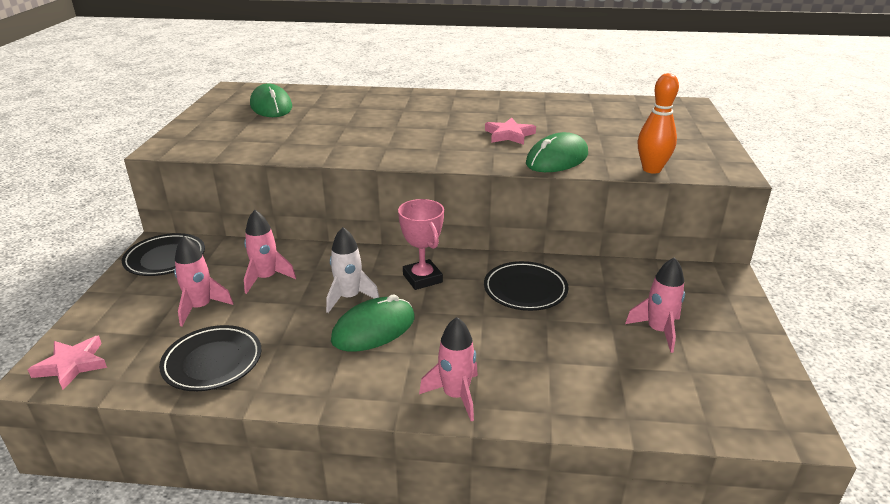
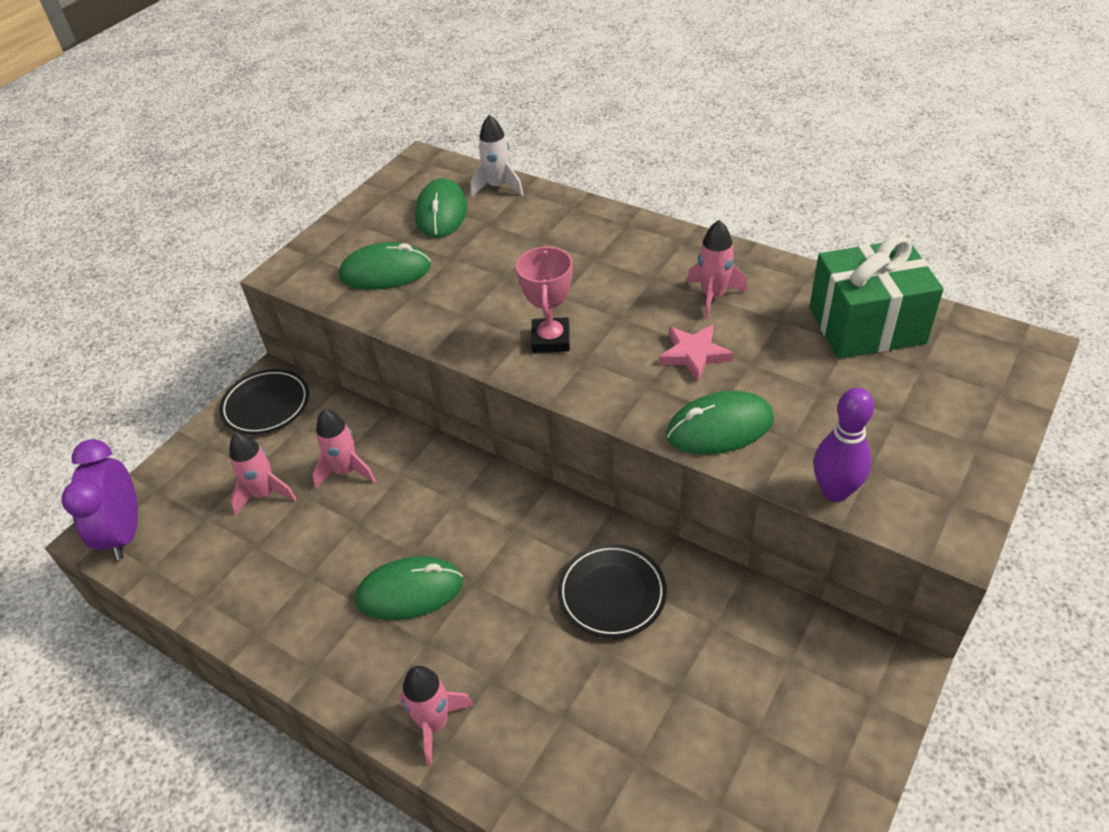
camera: 30 degrees right, 15 degrees up
(72, 365) = (125, 533): pink star -> purple clock
(212, 362) = (238, 578): black plate -> none
(251, 136) = (385, 272): none -> green mouse
(349, 297) = (412, 533): white rocket -> white rocket (498, 187)
(422, 278) = (506, 530): pink trophy -> pink trophy (550, 339)
(597, 109) = (866, 325): none -> green gift
(651, 169) = (835, 491): orange bowling pin -> purple bowling pin
(658, 331) = (727, 725): pink rocket -> pink rocket (713, 296)

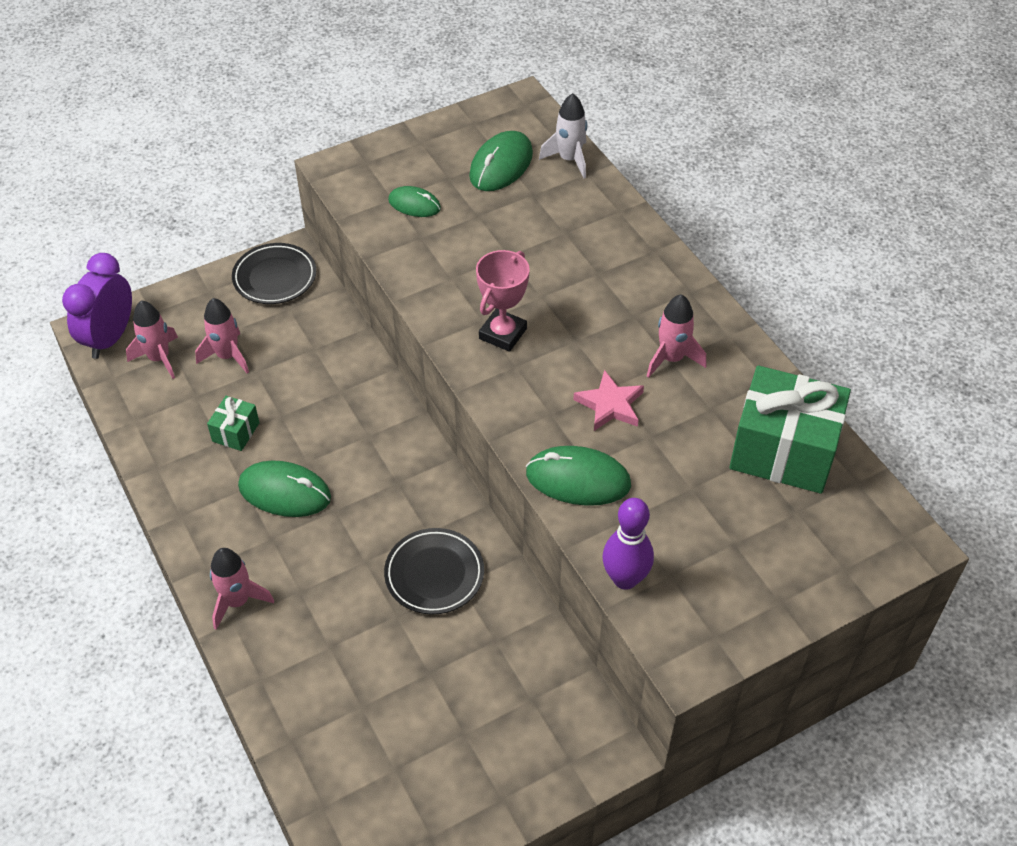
camera: 25 degrees right, 5 degrees up
(320, 559) = (236, 432): none -> green gift
(346, 471) = (300, 367): pink rocket -> pink rocket (159, 358)
(385, 272) = (414, 204): green mouse -> green mouse, size x0.62

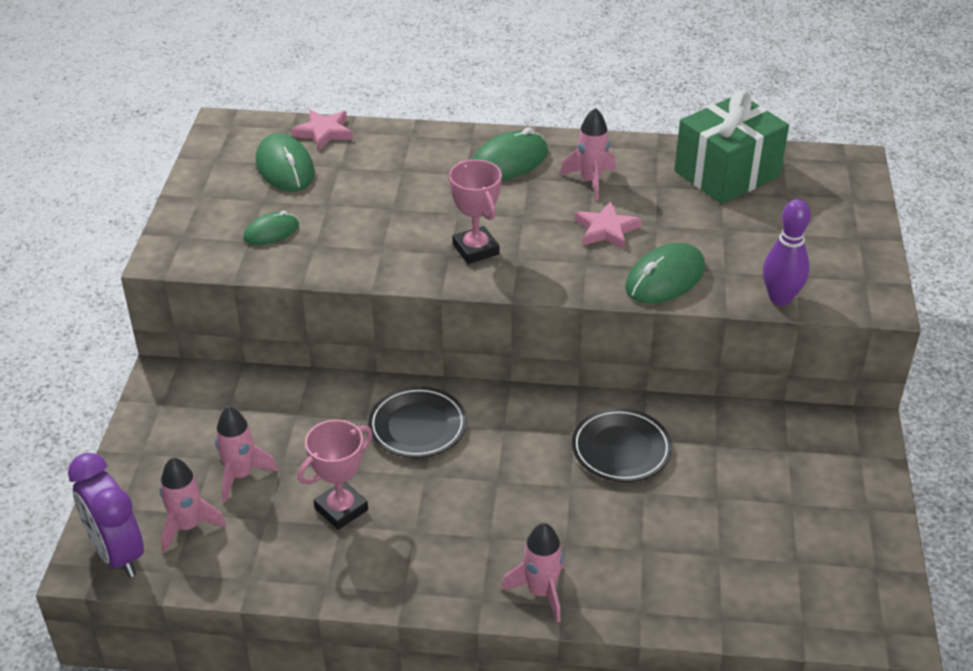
camera: 55 degrees left, 10 degrees down
(236, 432) = (341, 509): green gift -> pink trophy
(275, 277) = (179, 401): black plate -> black plate (417, 426)
(285, 492) = (445, 505): green mouse -> green mouse (509, 161)
(569, 159) = (324, 132): white rocket -> pink star

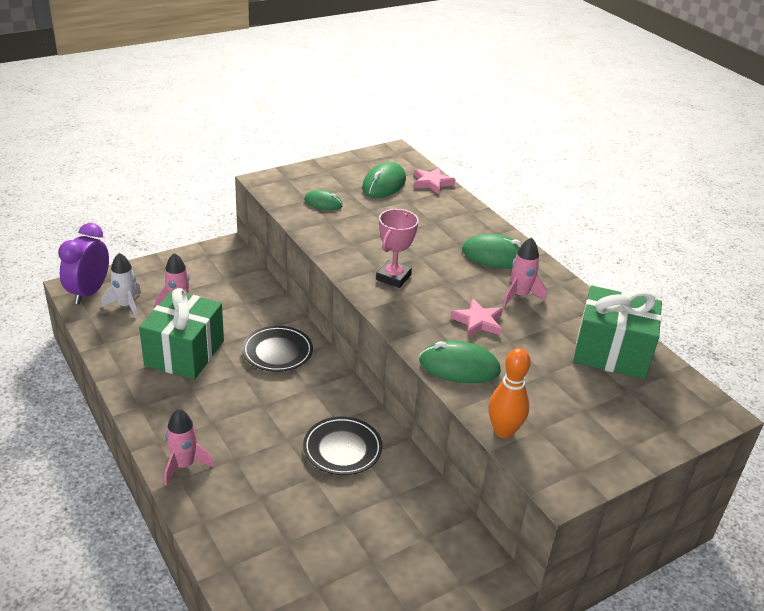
camera: 50 degrees right, 5 degrees down
(188, 526) = (126, 306): pink rocket -> white rocket
(341, 509) = (184, 353): pink trophy -> green gift
(780, 298) = (503, 431): purple bowling pin -> orange bowling pin

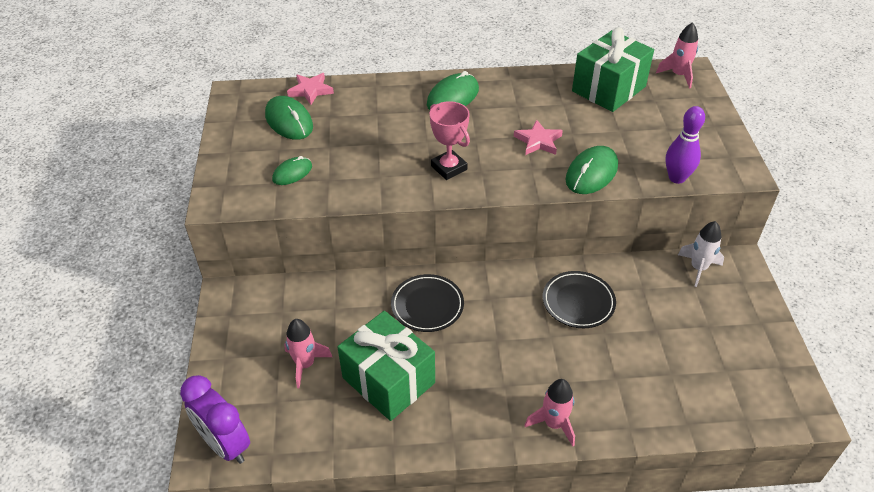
camera: 60 degrees left, 10 degrees up
(126, 306) = (275, 413): white rocket -> white rocket (698, 268)
(503, 431) = (676, 178): orange bowling pin -> purple bowling pin
(520, 295) = (515, 105): pink rocket -> pink rocket (678, 75)

